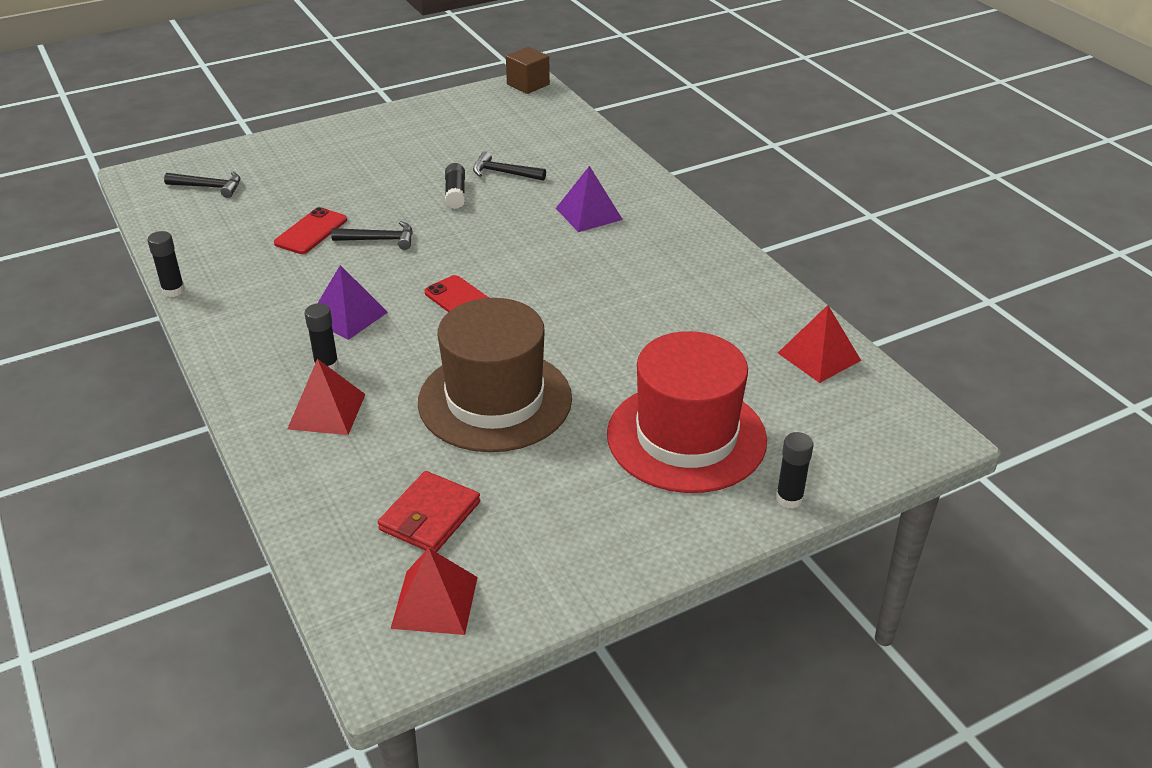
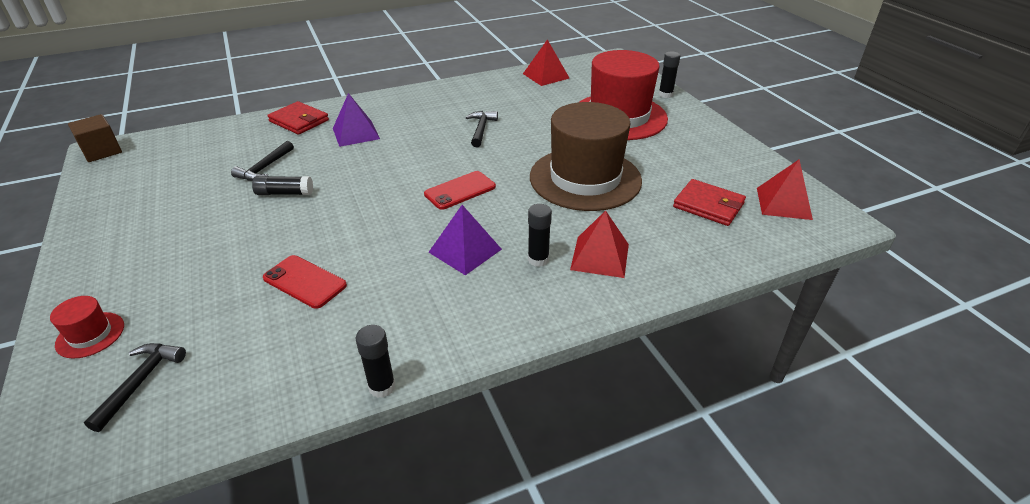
camera: 85 degrees left, 0 degrees up
(263, 155) = (90, 335): none -> red hat
(380, 240) = (344, 235): black hammer -> black hammer (481, 129)
(613, 172) = (299, 121): none -> red wallet

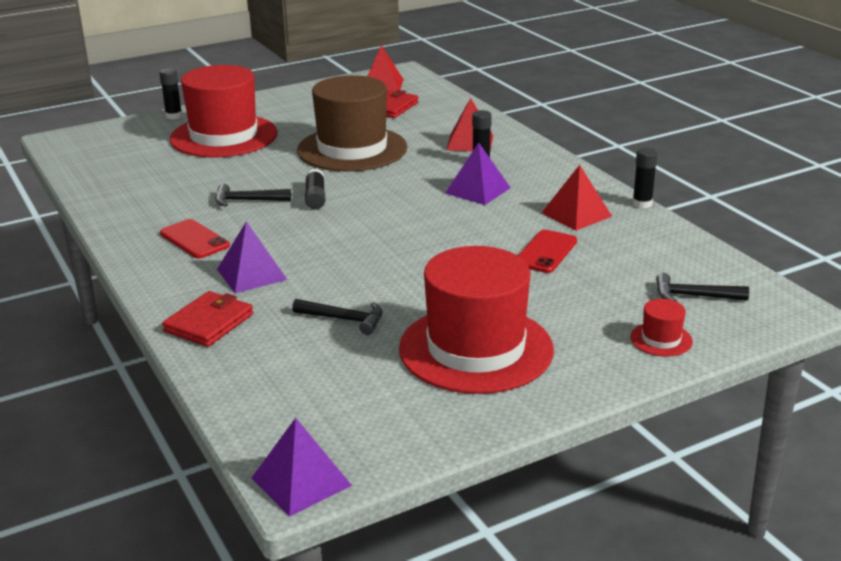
camera: 95 degrees left, 10 degrees down
(102, 151) = (301, 481): brown cube -> purple pyramid
(175, 223) = (476, 349): none -> red hat
(284, 193) = (400, 293): black glue stick -> black glue stick (315, 197)
(460, 190) = (381, 200): red phone -> red phone (194, 239)
(546, 76) = (100, 174): red pyramid -> red pyramid (576, 214)

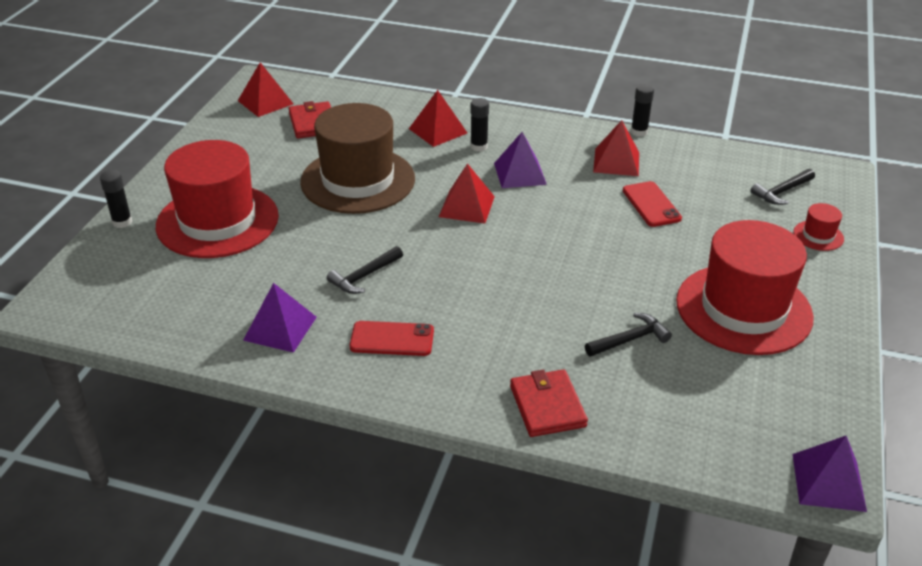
camera: 45 degrees left, 10 degrees up
(251, 274) = (497, 343): purple pyramid -> purple pyramid (280, 328)
(315, 197) = (414, 243): black glue stick -> none
(395, 193) = (467, 206): none -> red pyramid

